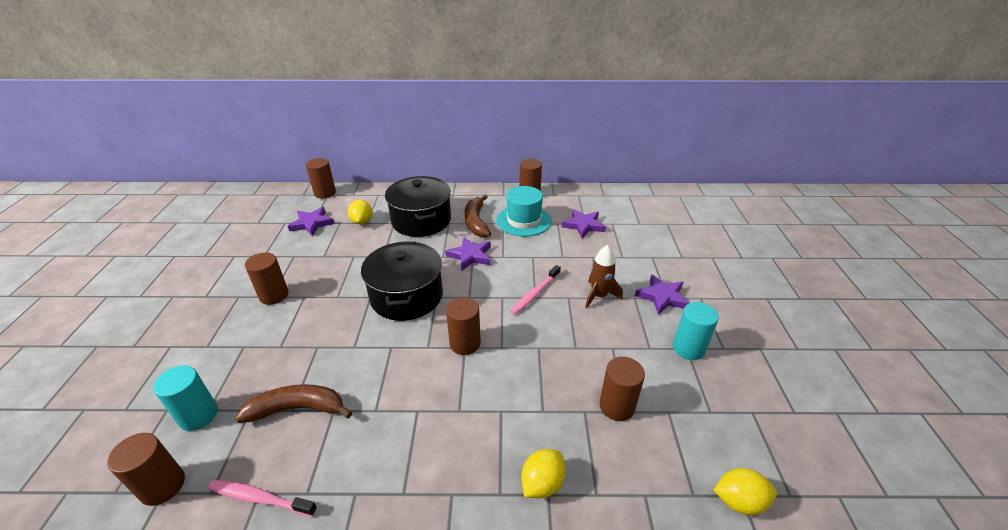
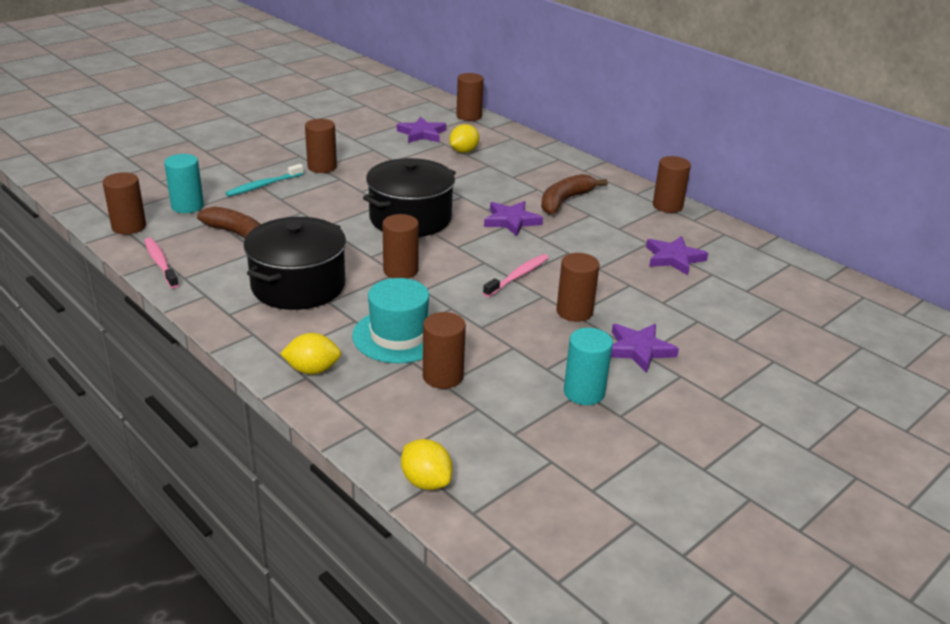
camera: 45 degrees right, 5 degrees down
(246, 344) = (263, 185): none -> turquoise toothbrush
(421, 220) = (515, 175): black pot -> black pot (298, 285)
(523, 220) = (615, 223): turquoise hat -> turquoise hat (398, 336)
(535, 293) = (518, 276): pink toothbrush -> pink toothbrush turned 135 degrees clockwise
(599, 296) = (574, 312): brown rocket -> brown cylinder

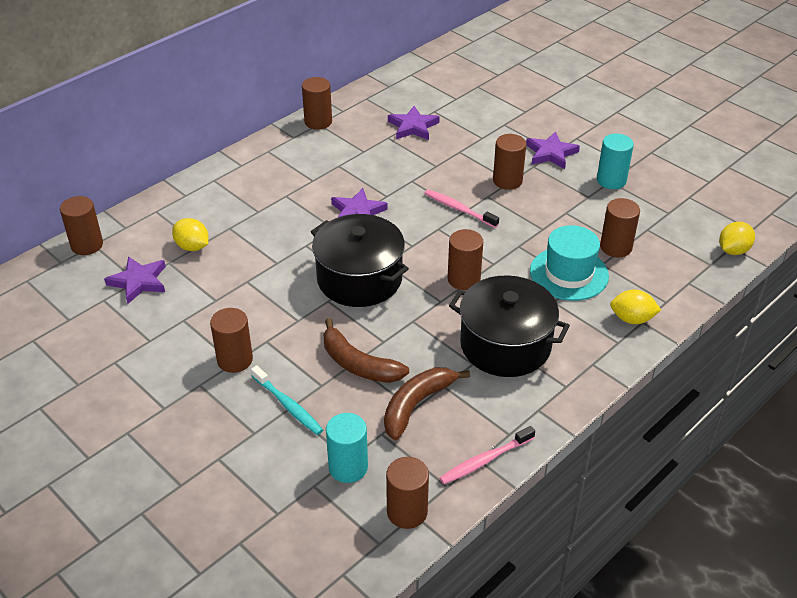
camera: 90 degrees left, 10 degrees up
(312, 370) = (632, 319): yellow lemon -> yellow lemon turned 75 degrees counterclockwise
(565, 201) = (312, 179): brown banana -> brown banana (358, 364)

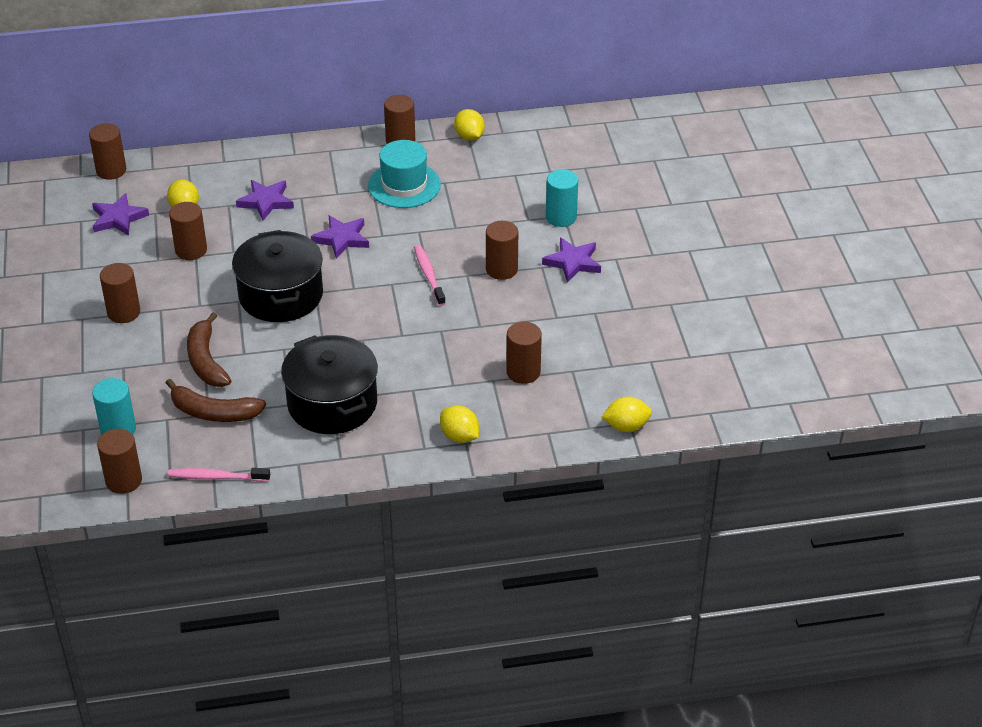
camera: 35 degrees right, 0 degrees up
(288, 405) = (125, 365): turquoise toothbrush -> none
(368, 98) = (469, 137): none -> yellow lemon
(413, 126) = (478, 182): purple star -> purple star (266, 202)
(416, 405) = (213, 412): brown banana -> brown banana turned 150 degrees counterclockwise
(464, 279) = (362, 336): brown cylinder -> brown cylinder (191, 250)
(569, 274) = (454, 374): turquoise hat -> turquoise hat (404, 185)
(611, 180) = (596, 312): turquoise cylinder -> turquoise cylinder (561, 217)

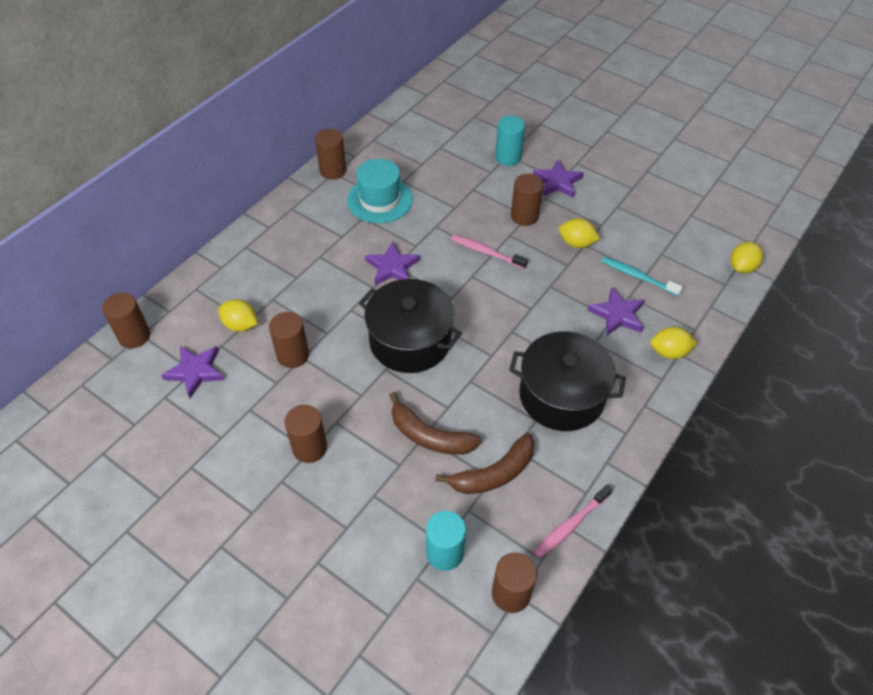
camera: 45 degrees left, 10 degrees up
(266, 202) = (298, 277): purple star -> purple star (617, 314)
(469, 137) = (374, 139): yellow lemon -> yellow lemon (576, 243)
(523, 372) = (638, 276): brown cylinder -> turquoise toothbrush

